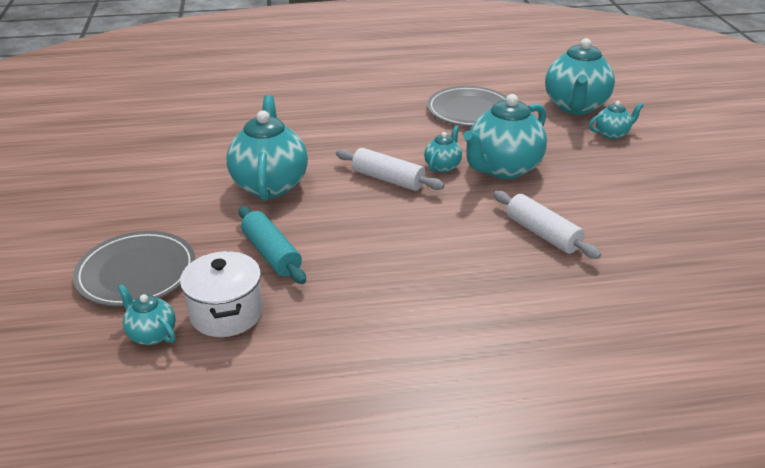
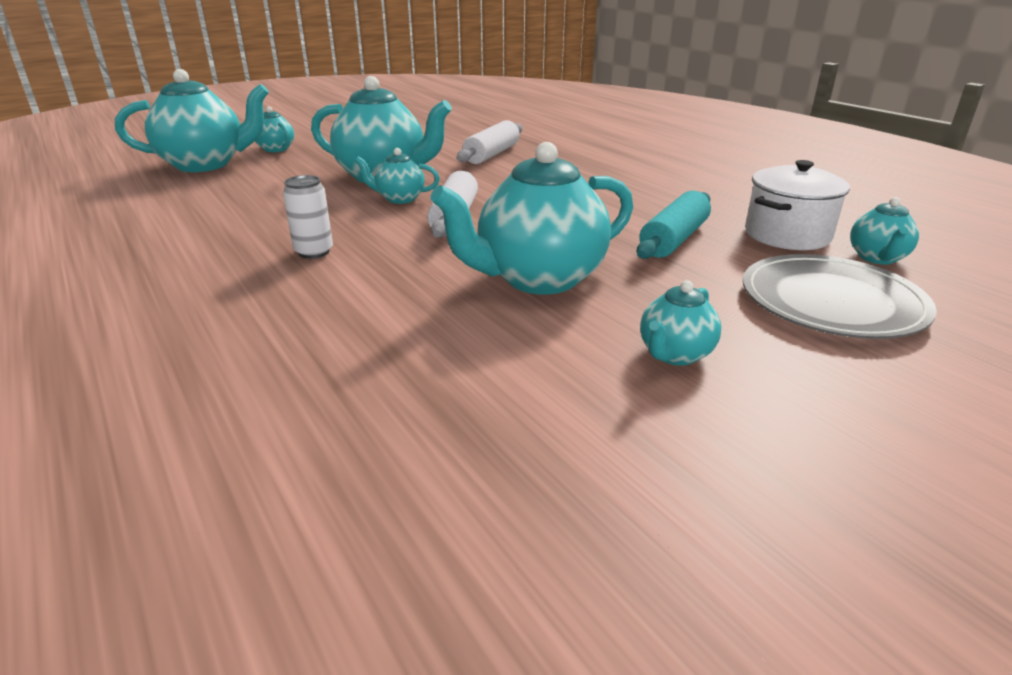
camera: 115 degrees left, 5 degrees down
(160, 197) = (675, 354): none -> turquoise teapot
(370, 128) = (314, 252): none -> white can
(469, 110) = (229, 206): grey plate -> none

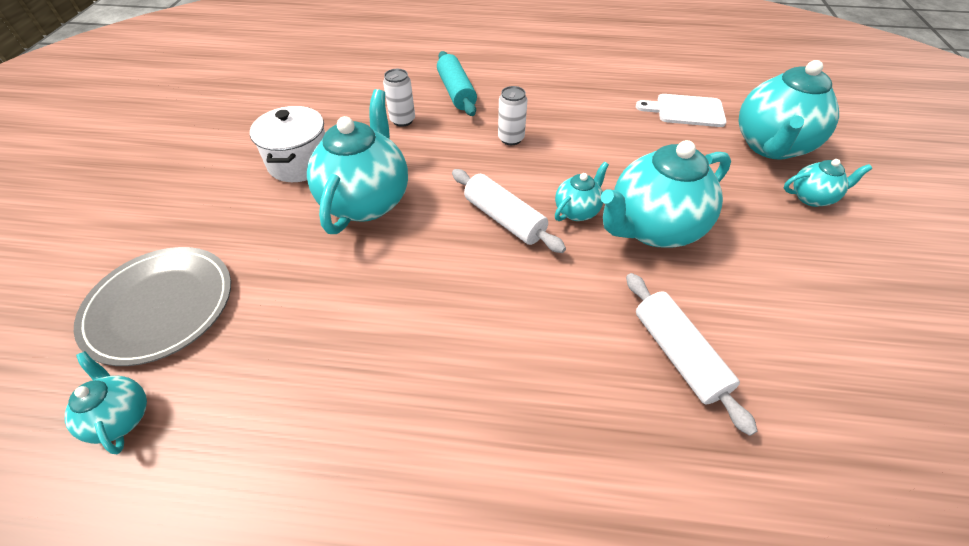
camera: 130 degrees right, 20 degrees up
(158, 197) = (686, 111): none -> white cutting board
(352, 330) = (402, 120): none -> white can
(674, 239) = (320, 311): turquoise rolling pin -> turquoise rolling pin (456, 92)
(675, 354) = (243, 197): turquoise teapot -> none
(787, 235) = (223, 402): white pot -> white pot (300, 163)

